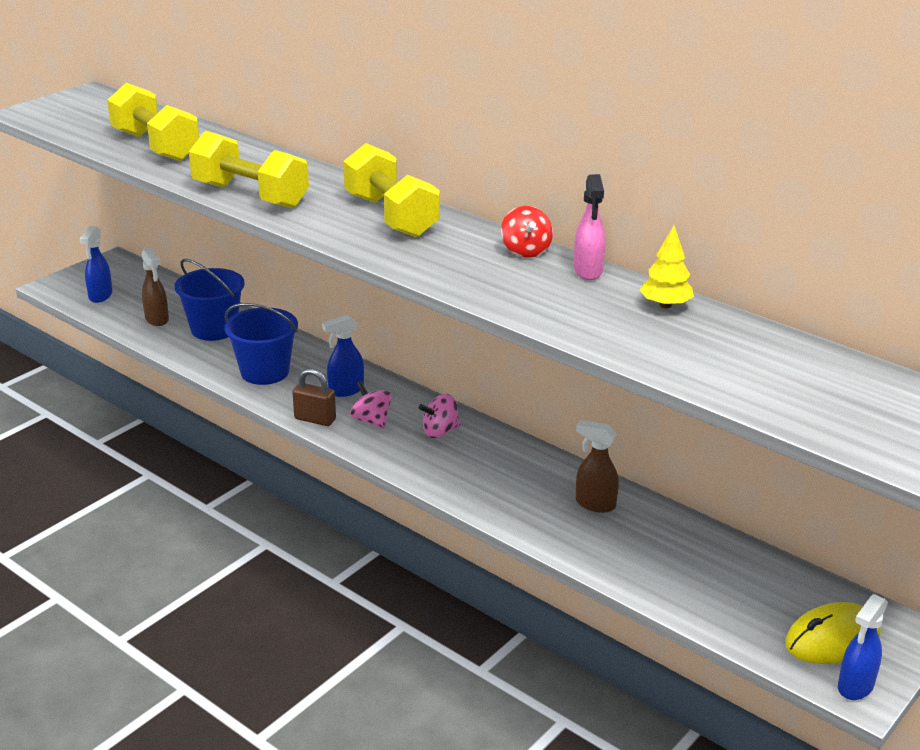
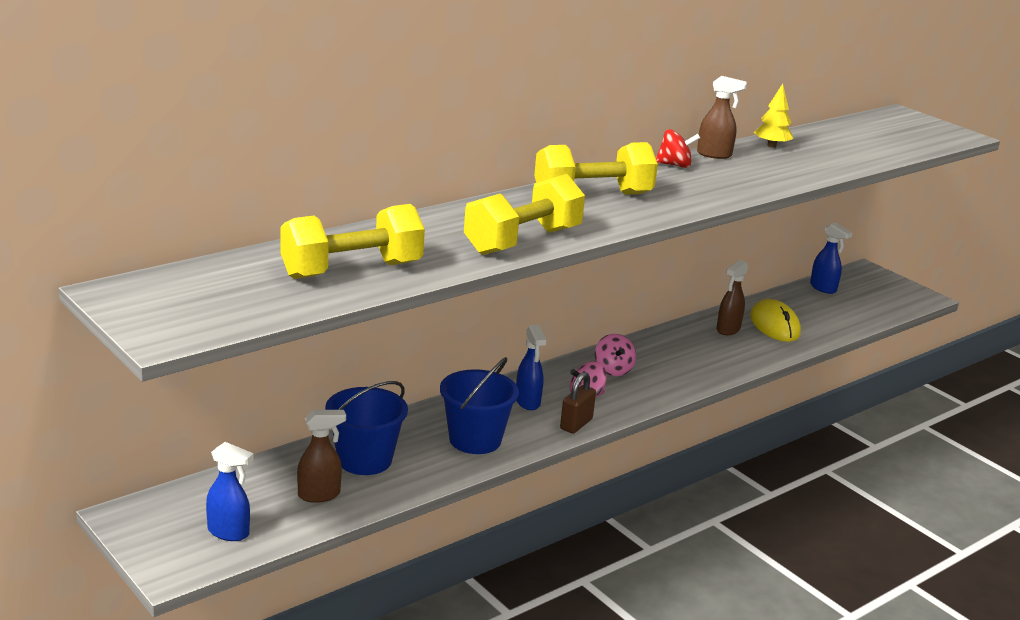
camera: 80 degrees left, 5 degrees down
(588, 271) = (714, 155): pink spray bottle -> brown spray bottle
(832, 638) = (875, 292): yellow mouse -> yellow mouse (774, 325)
(855, 686) = (918, 297): blue spray bottle -> blue spray bottle (823, 288)

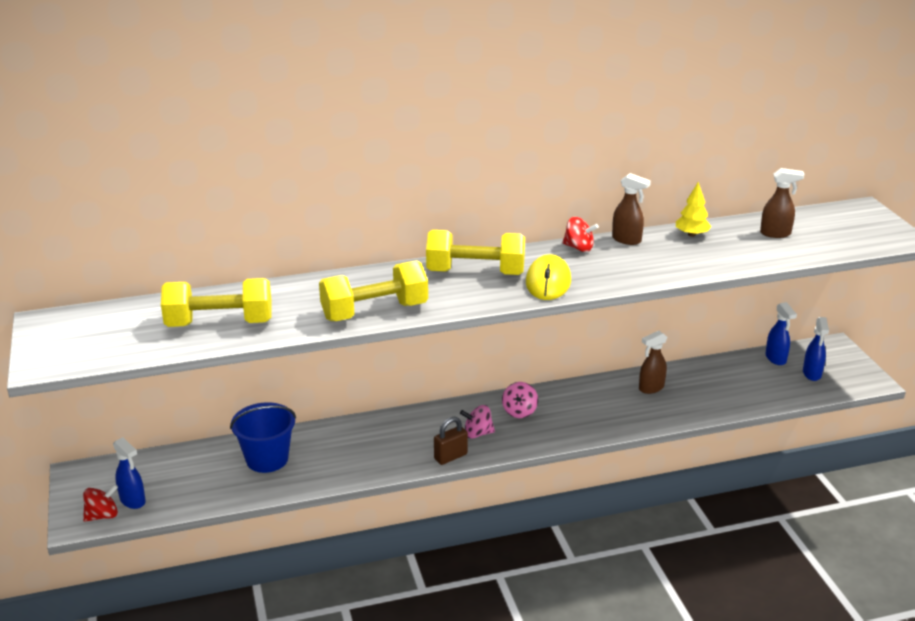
camera: 25 degrees right, 5 degrees up
(201, 556) = (102, 515): none -> red spinning top
(319, 495) = (214, 482): brown spray bottle -> brown spray bottle (775, 233)
(475, 440) = (361, 456): blue bucket -> none
(528, 402) = (427, 430): blue spray bottle -> blue spray bottle (812, 374)
(774, 325) = (698, 390): yellow mouse -> yellow mouse (548, 282)

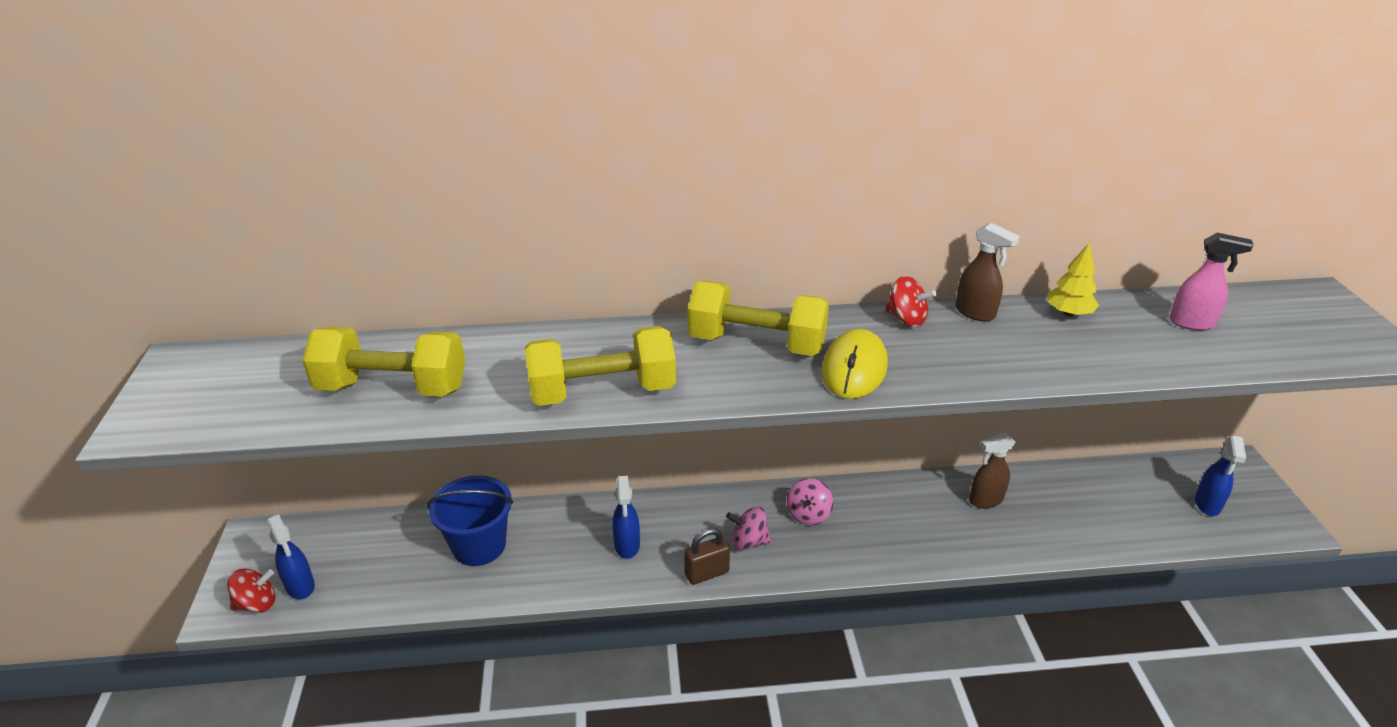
camera: 10 degrees right, 5 degrees up
(775, 233) = (1192, 323): brown spray bottle -> pink spray bottle
(776, 359) = (1158, 475): blue spray bottle -> blue spray bottle (627, 546)

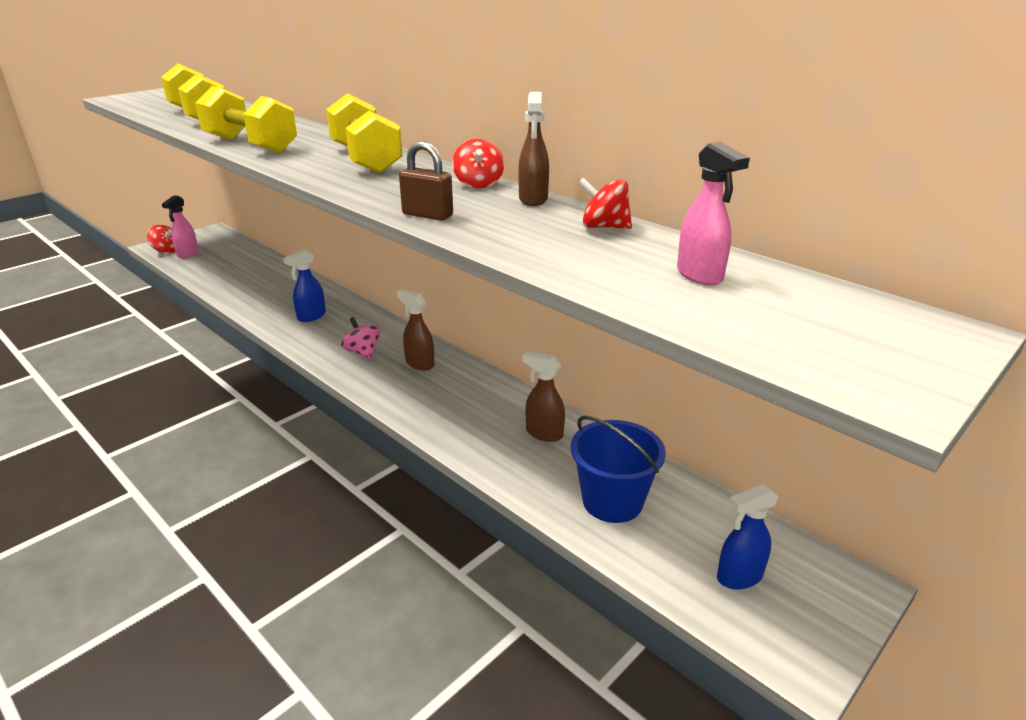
camera: 50 degrees right, 5 degrees down
(300, 586) = (187, 254): blue spray bottle -> pink spray bottle
(479, 545) = (263, 279): blue bucket -> blue bucket (612, 501)
(707, 573) = (314, 349): brown padlock -> brown padlock (427, 215)
(808, 515) = (419, 363): pink spinning top -> brown spray bottle
(854, 369) = (375, 185): yellow mouse -> none
(1068, 313) = (604, 227): yellow tree -> red spinning top

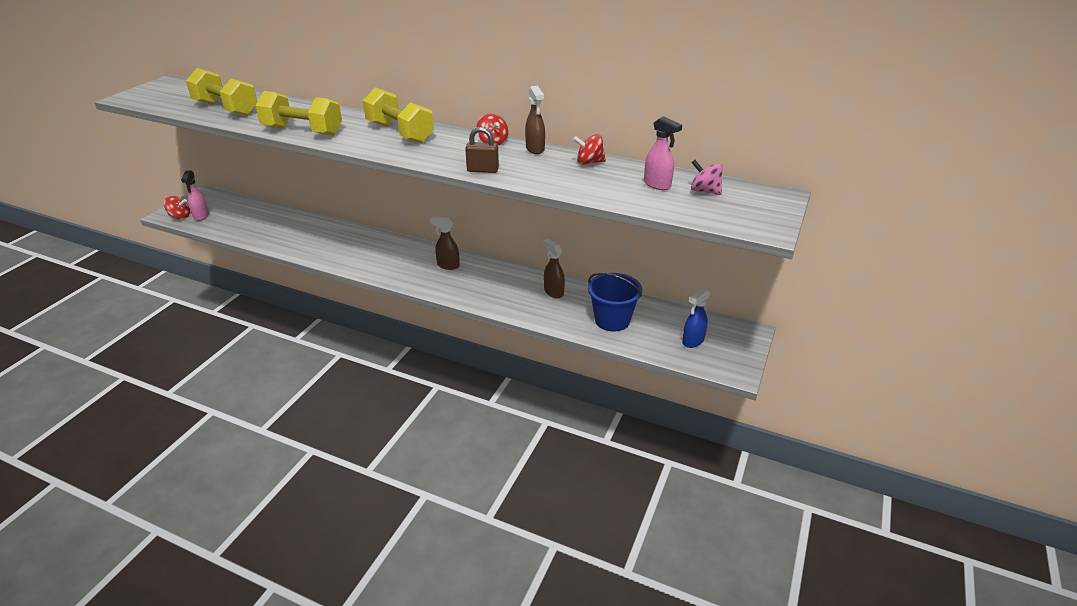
camera: 20 degrees left, 5 degrees up
(311, 316) = (346, 247): blue spray bottle -> none
(363, 352) = (403, 265): pink spinning top -> pink spinning top (704, 191)
(543, 433) = (553, 292): brown spray bottle -> brown spray bottle turned 45 degrees clockwise

